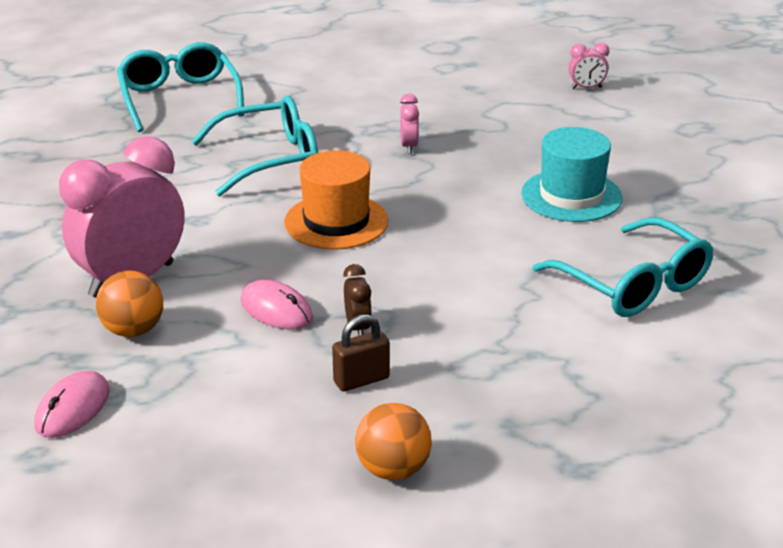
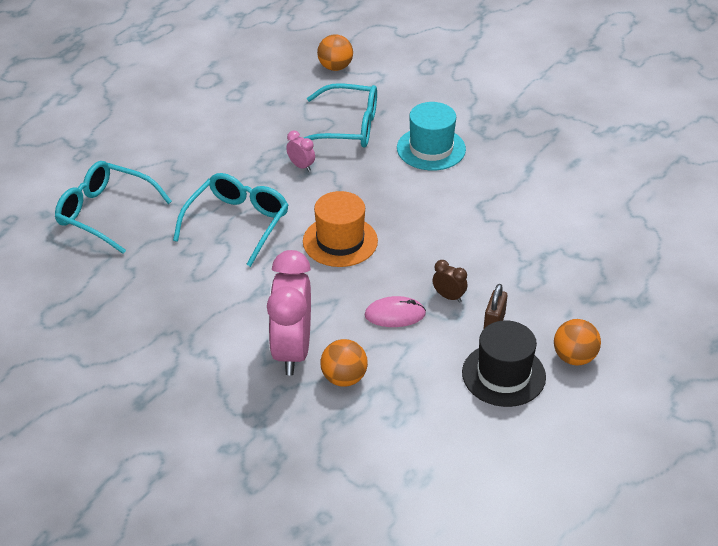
camera: 45 degrees left, 10 degrees up
(72, 408) = (388, 441): pink mouse -> none
(286, 432) = (503, 375): none -> black hat
(586, 88) = (335, 67): pink clock -> orange ball
(633, 285) = (531, 186): turquoise glasses -> turquoise glasses (347, 127)

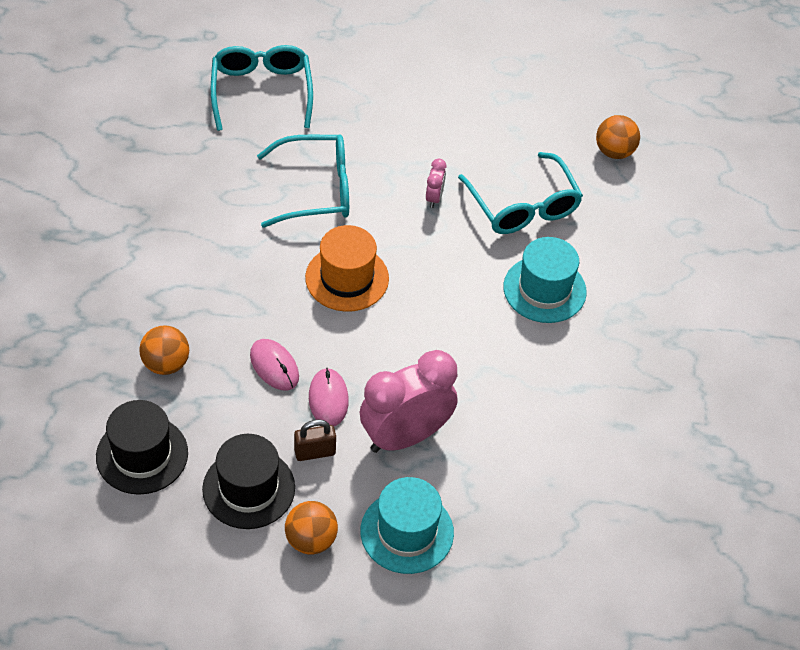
camera: 55 degrees right, 10 degrees up
(292, 351) = (176, 309): pink clock -> pink clock (405, 436)
(427, 428) = (142, 455): none -> black hat
(449, 297) = (328, 399): brown clock -> pink mouse
(598, 302) = (407, 532): none -> turquoise hat

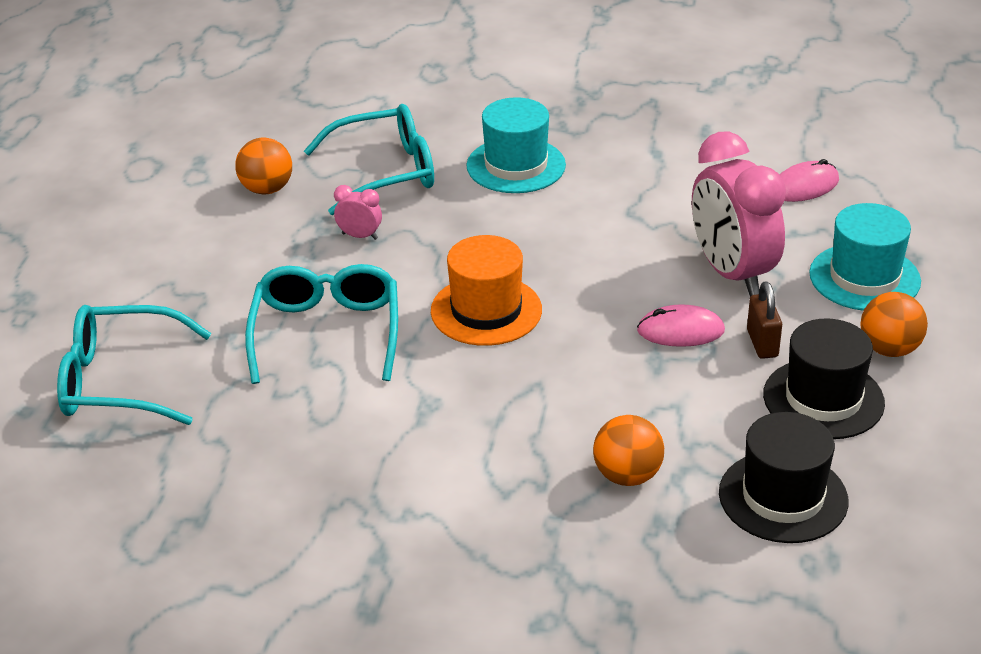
camera: 80 degrees left, 15 degrees down
(274, 366) = (630, 375): pink mouse -> pink mouse (804, 186)
(614, 151) = (311, 106): orange ball -> orange ball (266, 189)

